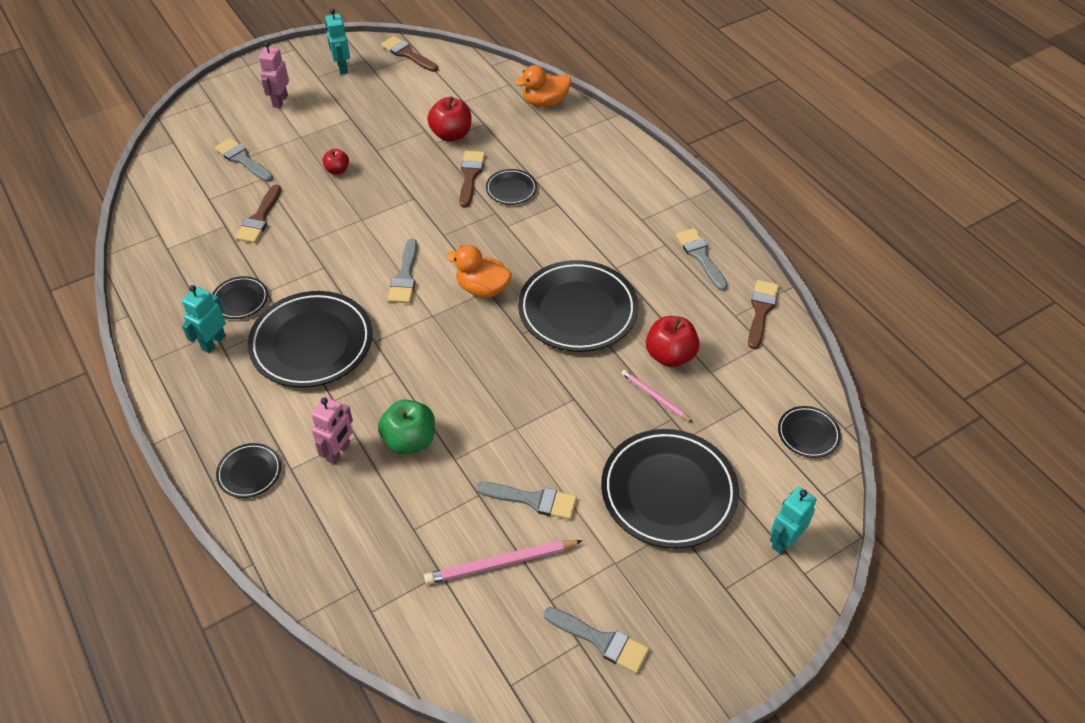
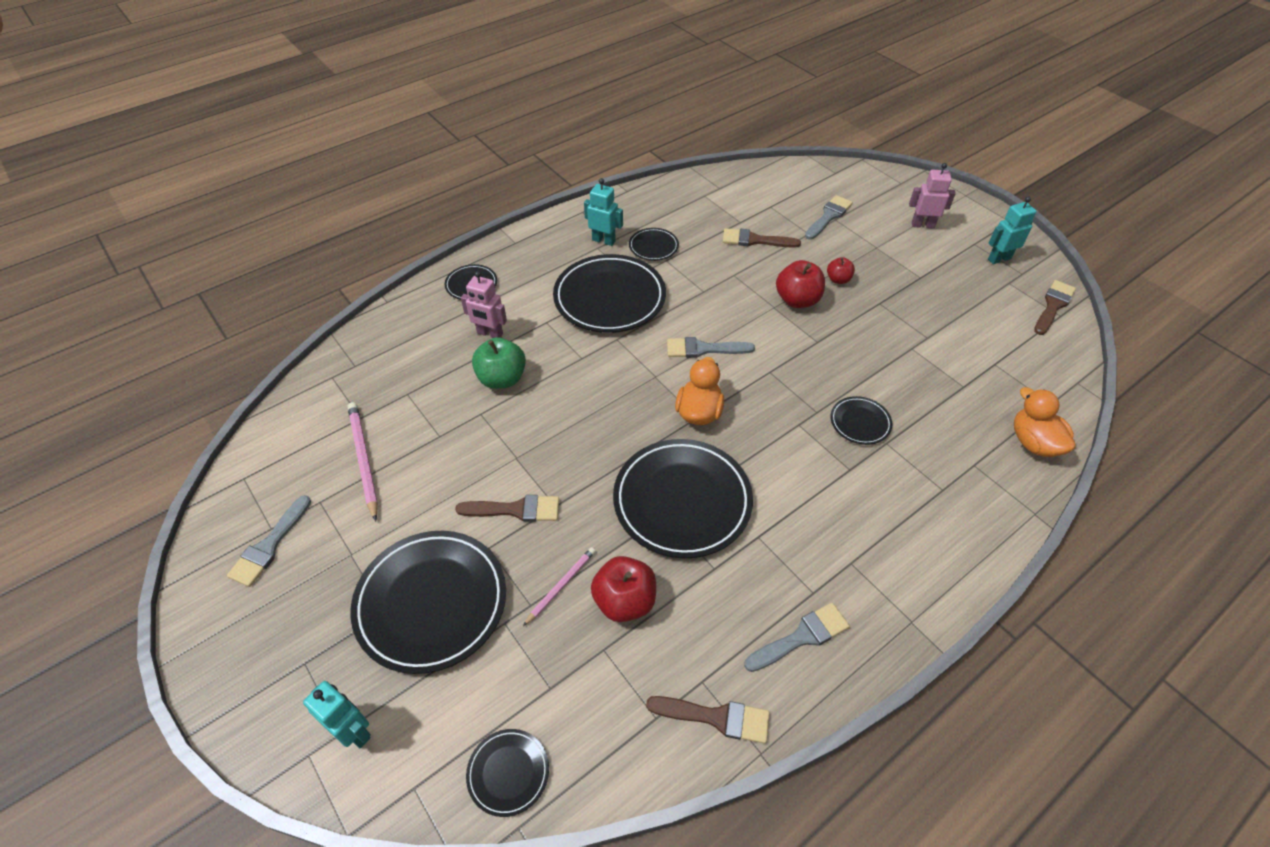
camera: 85 degrees right, 0 degrees up
(451, 134) = (931, 359): red apple -> red apple (797, 300)
(470, 176) = (869, 384): brown brush -> brown brush (515, 510)
(532, 500) = (430, 478): grey brush -> none

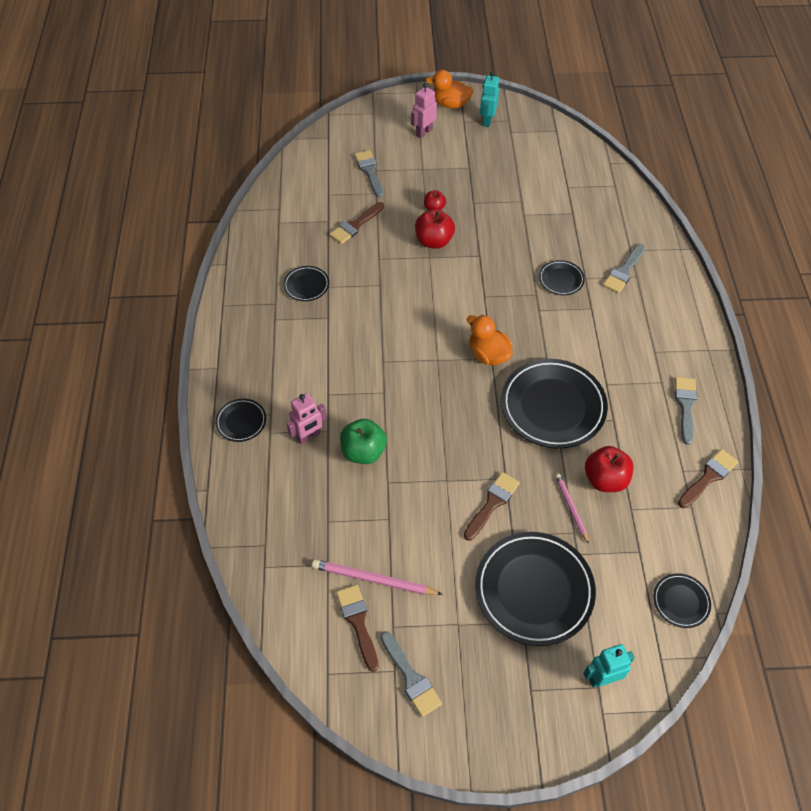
camera: 55 degrees left, 5 degrees up
(604, 240) = (270, 311): turquoise robot -> none
(609, 298) = (337, 342): black plate -> none
(704, 349) = (435, 318): grey brush -> grey brush (624, 271)
(1033, 442) = (635, 213): orange duck -> orange duck (450, 104)
(1053, 306) = (546, 127): brown brush -> brown brush (358, 622)

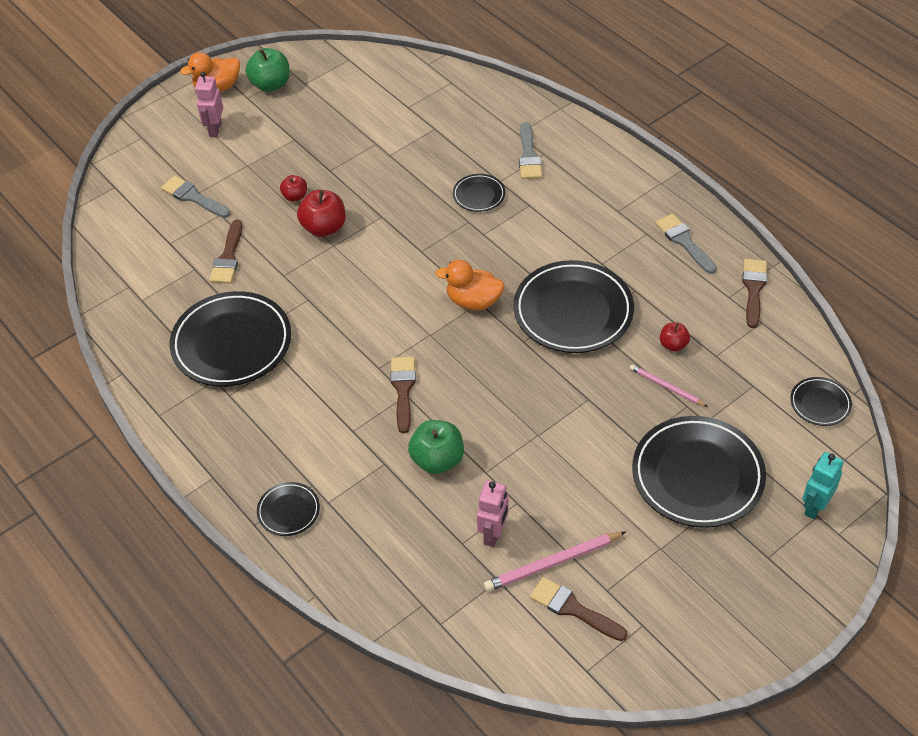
camera: 35 degrees left, 5 degrees down
(306, 285) = (232, 343): black plate -> black plate, size x2.11
(309, 436) = (371, 480): pink robot -> pink robot (493, 534)
(411, 677) = (661, 620): grey brush -> none
(487, 121) = (271, 85): turquoise robot -> green apple
(492, 503) = (596, 428): brown brush -> brown brush (403, 390)
(605, 479) = (673, 345): red apple -> red apple, size x0.58

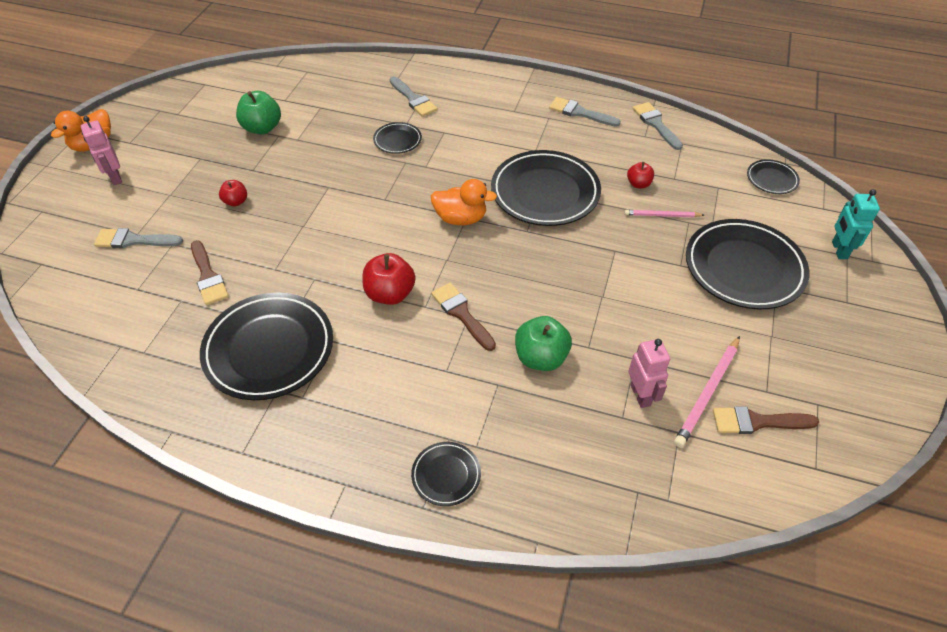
camera: 35 degrees left, 0 degrees up
(271, 85) = (145, 125): green apple -> green apple (262, 128)
(324, 228) = (283, 215): red apple -> red apple (390, 294)
(473, 301) = (461, 218): orange duck -> orange duck turned 150 degrees counterclockwise
(753, 289) = (656, 124): brown brush -> grey brush

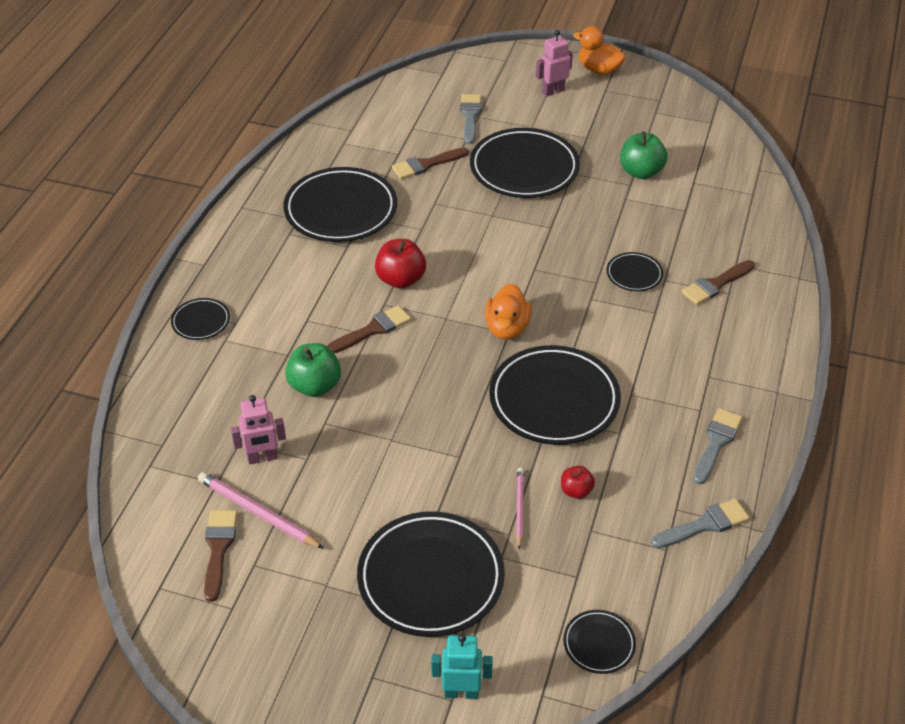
camera: 90 degrees right, 5 degrees down
(236, 201) = (524, 168): red apple -> black plate
(413, 99) = (715, 284): grey brush -> brown brush

